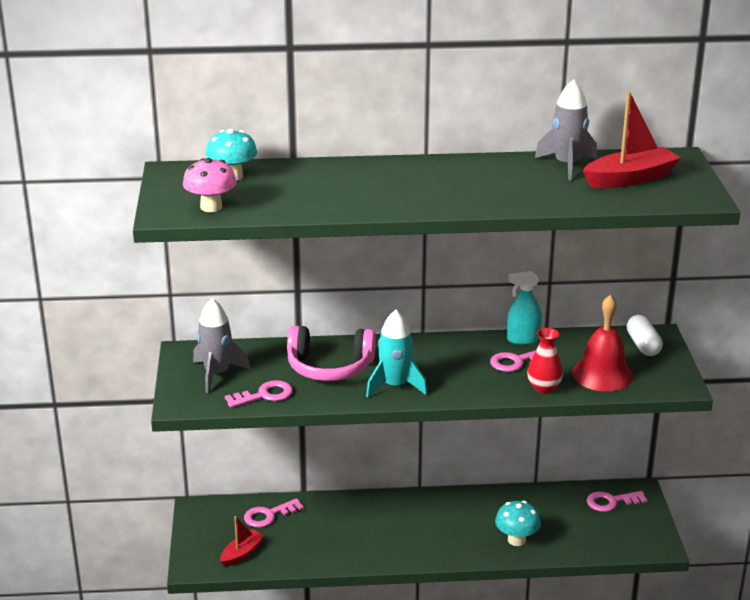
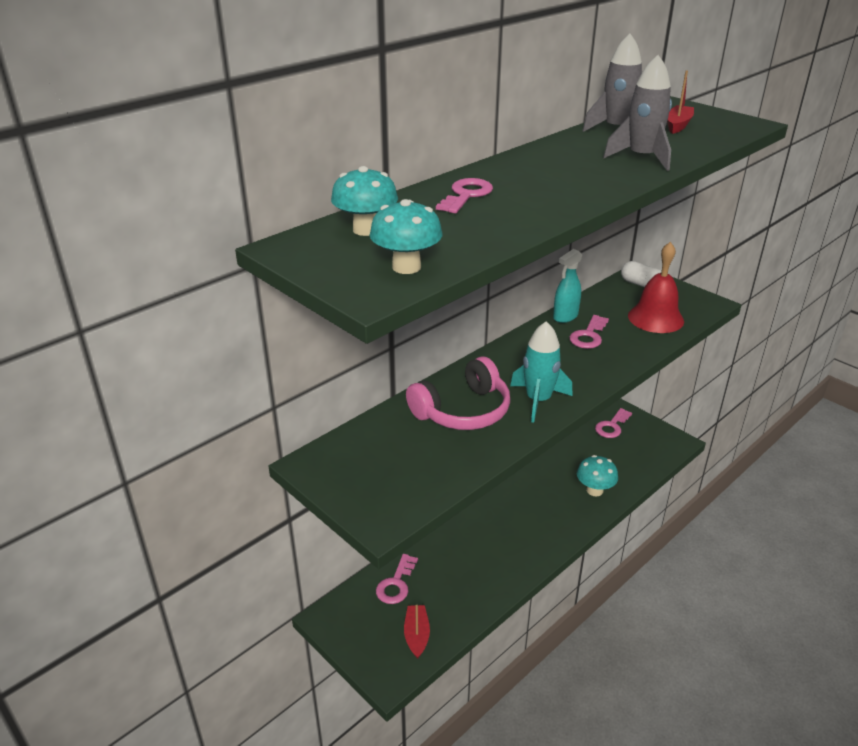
camera: 40 degrees left, 5 degrees up
(211, 207) = (406, 267): pink mushroom -> turquoise mushroom
(217, 374) = (374, 470): grey rocket -> grey rocket (641, 158)
(264, 395) = (448, 468): pink key -> pink key (466, 195)
(544, 388) = (638, 347): red vase -> none
(630, 179) = (677, 125): red boat -> red boat, size x0.60

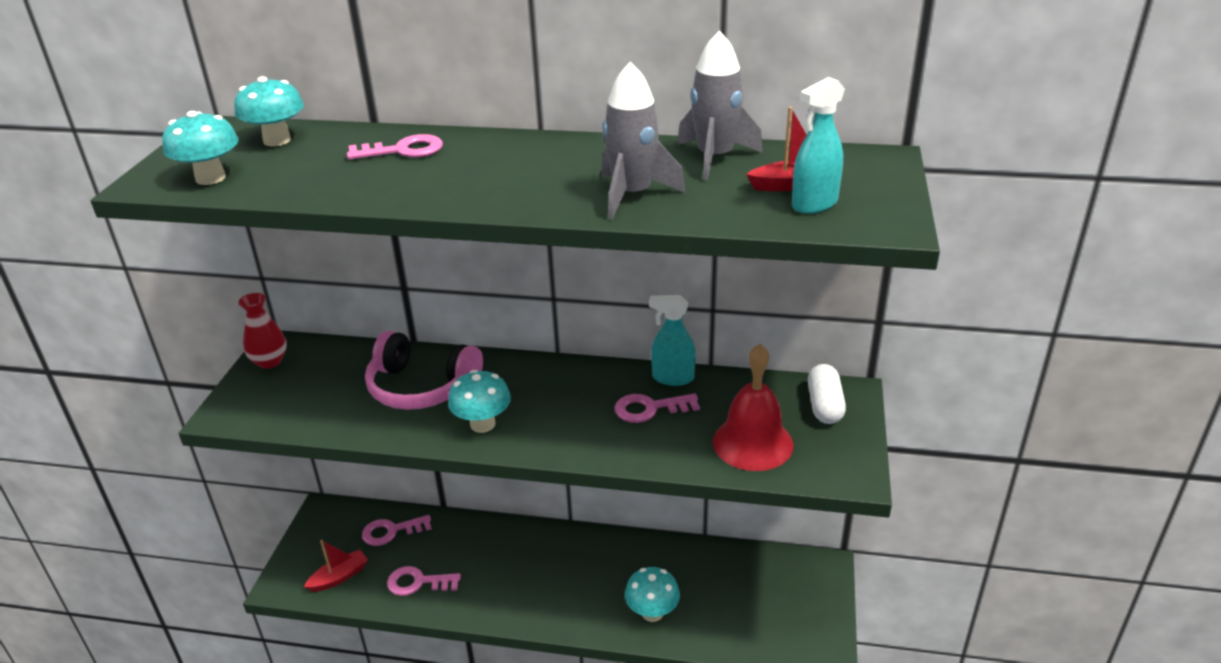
camera: 55 degrees right, 0 degrees up
(331, 474) = (269, 361): none -> red vase
(538, 400) = (482, 424): turquoise rocket -> turquoise mushroom
(612, 426) = (786, 577): pink key -> pink key (418, 582)
(708, 128) = (814, 204): none -> turquoise spray bottle

